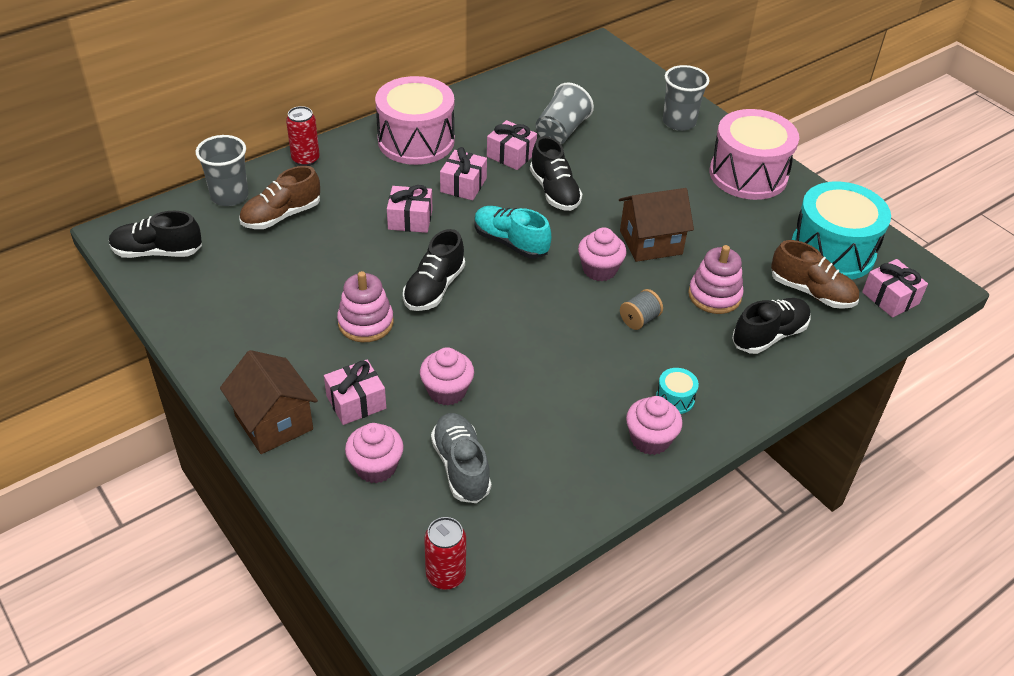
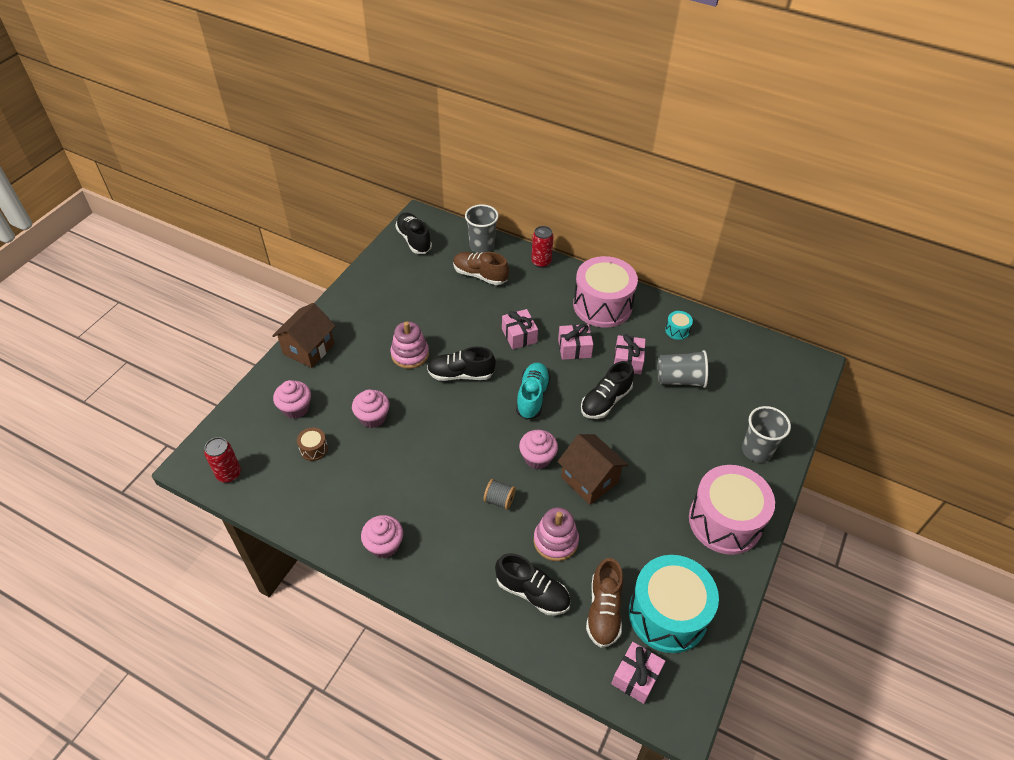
camera: 65 degrees right, 5 degrees up
(356, 402) = (342, 378): pink gift -> none
(461, 467) = (314, 449): grey shoe -> brown drum
(675, 399) = (430, 548): turquoise drum -> turquoise drum (677, 330)

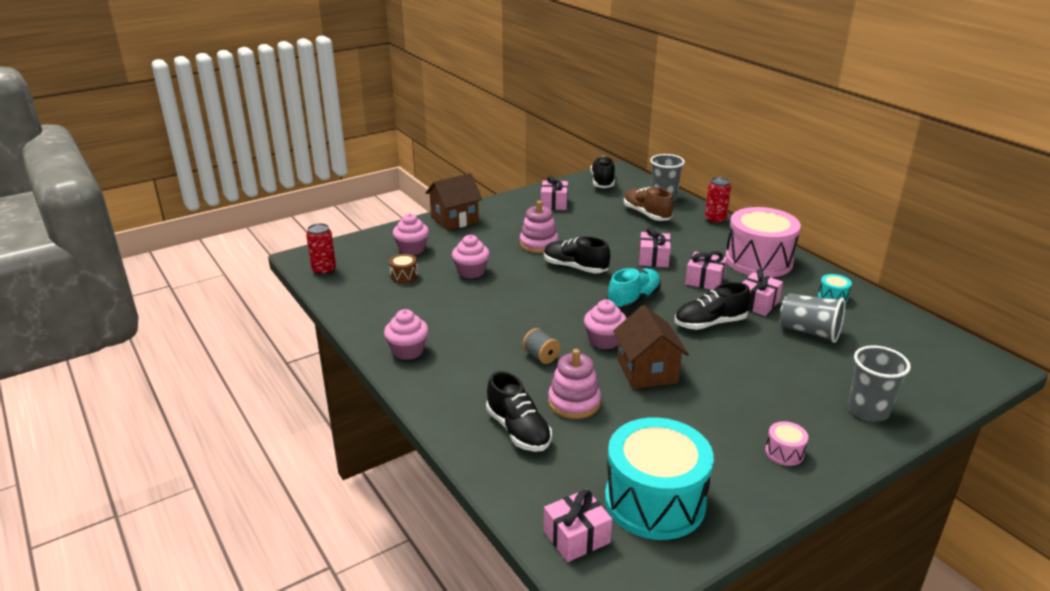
camera: 30 degrees right, 20 degrees down
(388, 289) = (554, 203): none -> pink gift
(604, 610) = (583, 471): brown shoe -> none
(725, 521) = (784, 452): pink drum -> pink drum, size x0.40

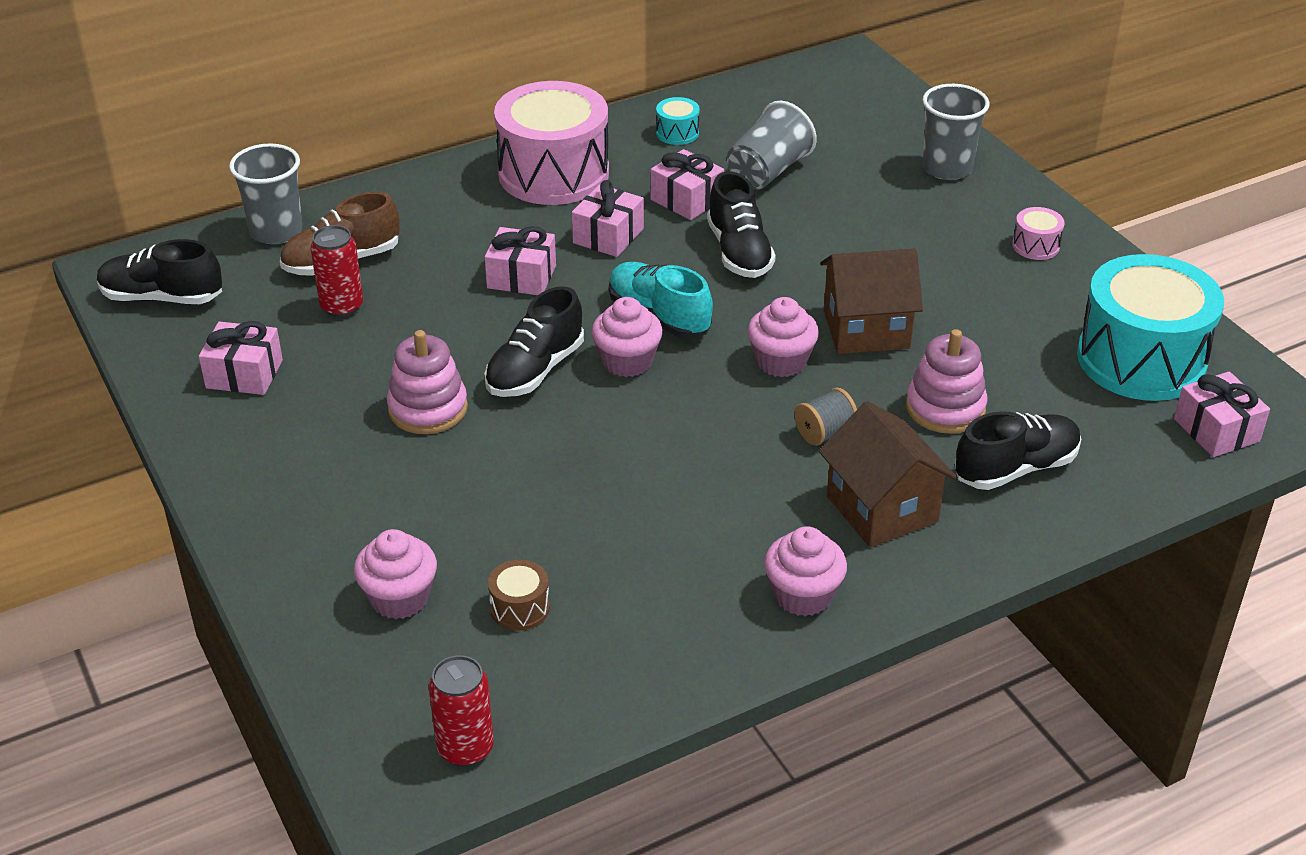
camera: 85 degrees left, 10 degrees up
(454, 220) = (271, 528): brown house -> brown house (882, 509)
(471, 272) = (522, 507): pink cupcake -> pink cupcake (627, 361)
(715, 220) = (392, 189): red can -> red can (342, 307)

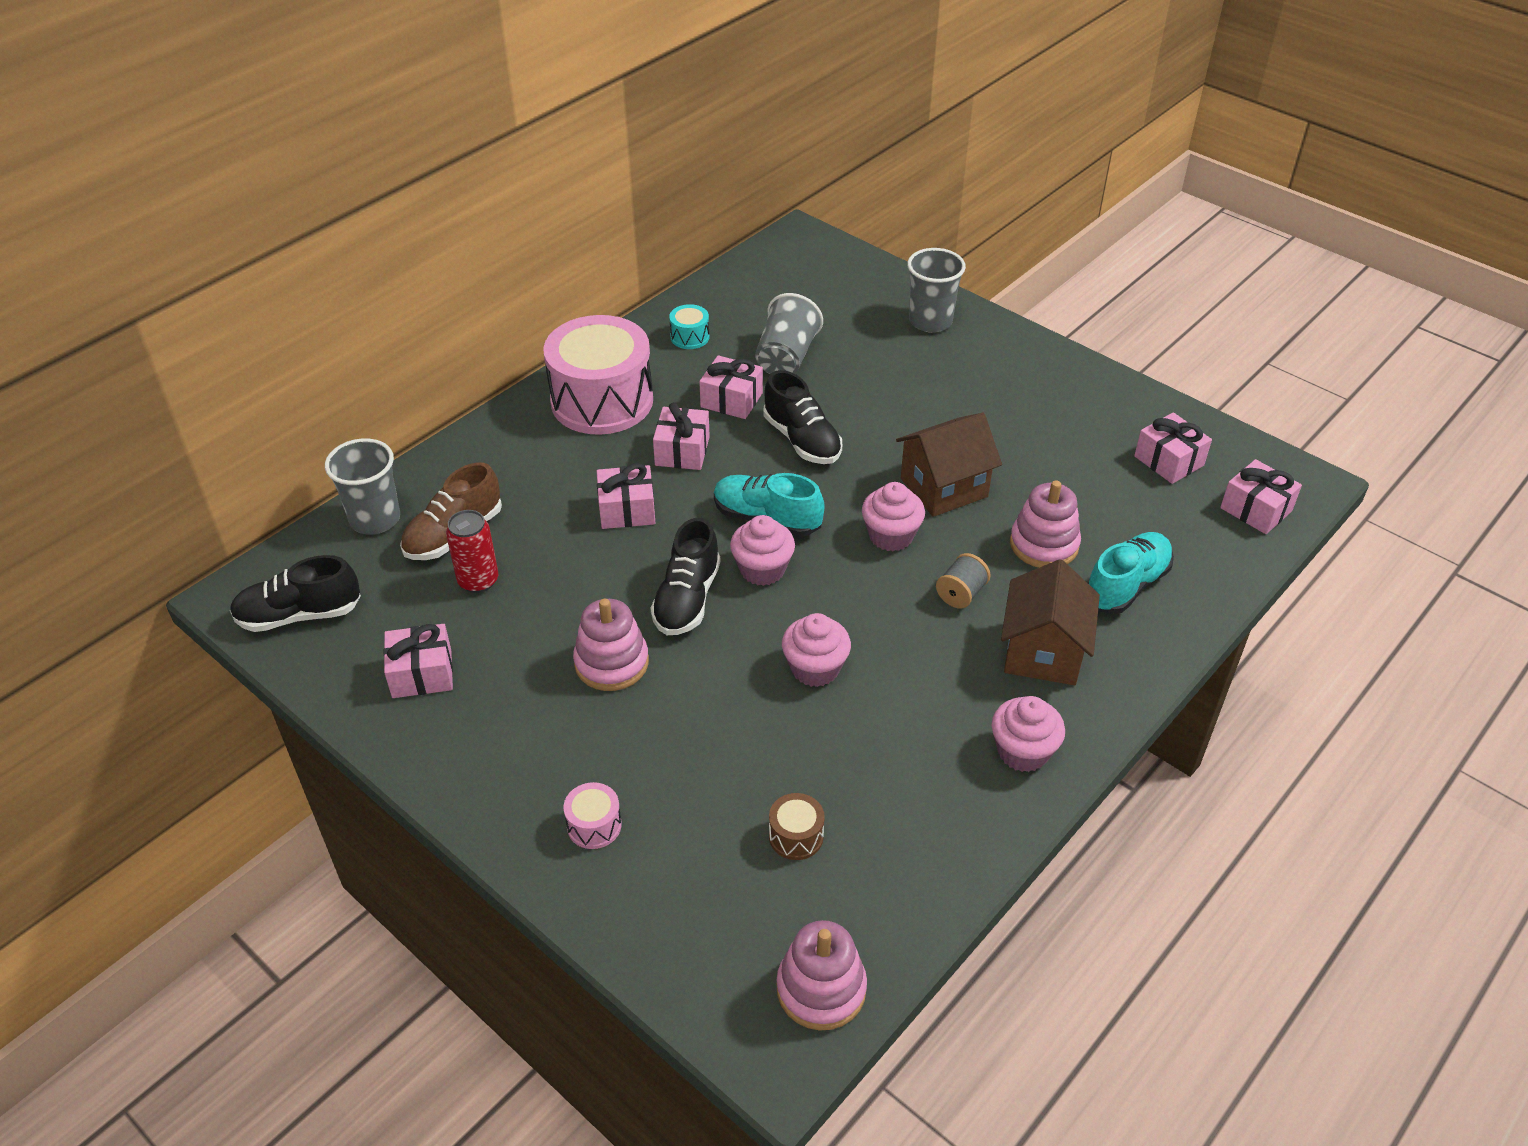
camera: 20 degrees left, 5 degrees up
(399, 598) = (685, 859): pink cupcake -> pink cupcake (815, 668)
(465, 748) = (821, 989): red can -> pink stacking toy
(882, 509) = (1043, 652): brown house -> brown house turned 60 degrees clockwise
(1015, 469) = (1126, 585): black shoe -> turquoise shoe
(1035, 246) = (1036, 377): pink drum -> pink drum (594, 825)
(1141, 359) = (1169, 461): turquoise drum -> pink gift

